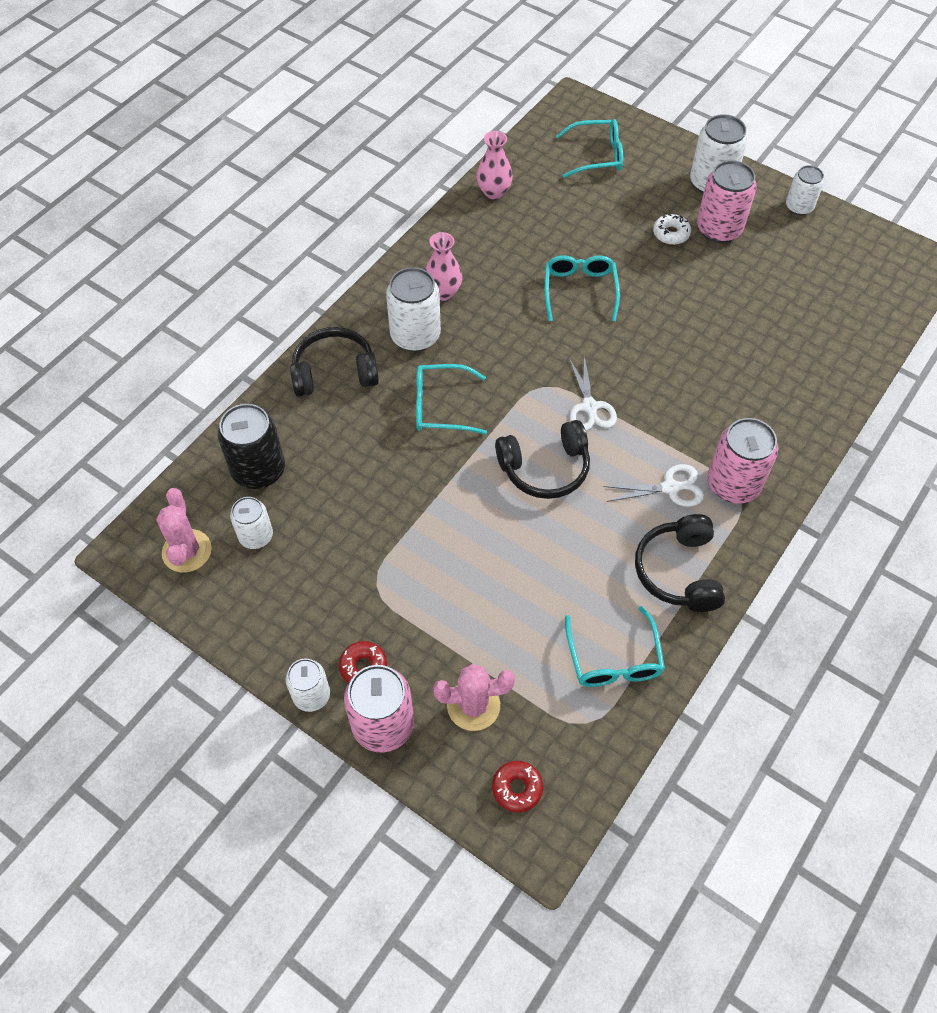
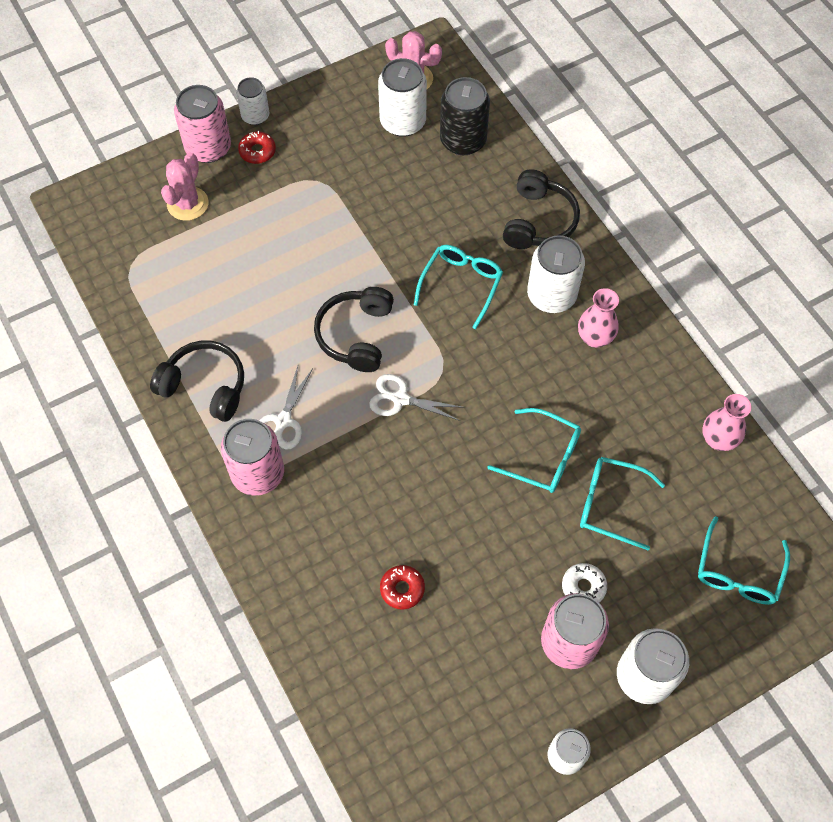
camera: 115 degrees right, 5 degrees up
(256, 536) = (403, 122): white can -> white can, size x1.61
(517, 788) = (115, 205): red donut -> red donut (402, 589)
(613, 658) = (165, 305): turquoise glasses -> turquoise glasses (611, 504)

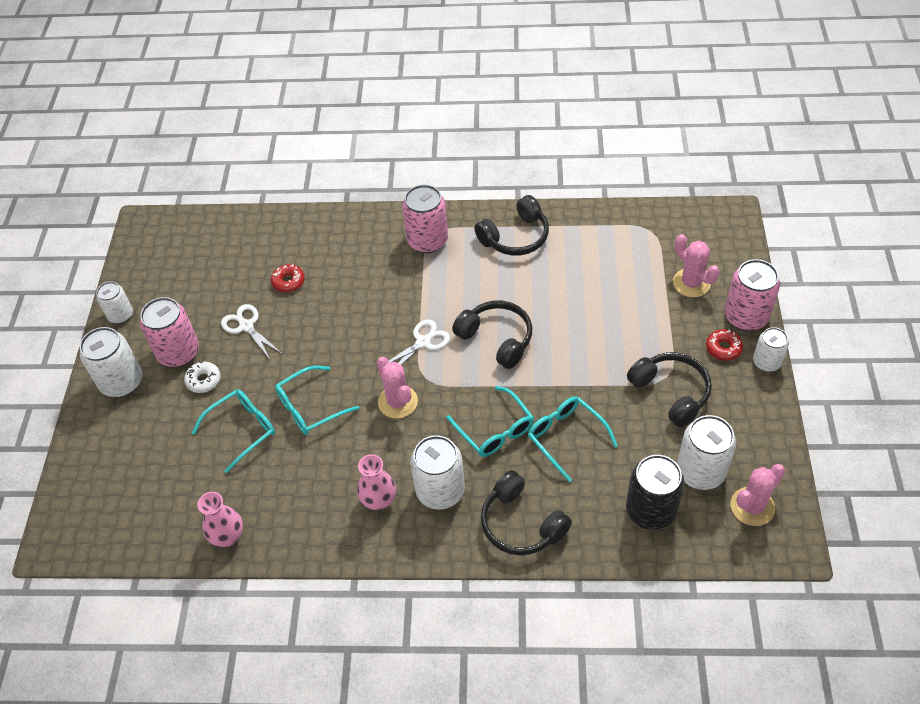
camera: 125 degrees right, 10 degrees down
(283, 421) = (456, 268): white scissors -> white scissors (246, 326)
(333, 171) = (671, 393): none -> black headphones
(485, 381) = (398, 402): none -> pink cactus
(738, 571) = (129, 482): turquoise glasses -> turquoise glasses (566, 437)

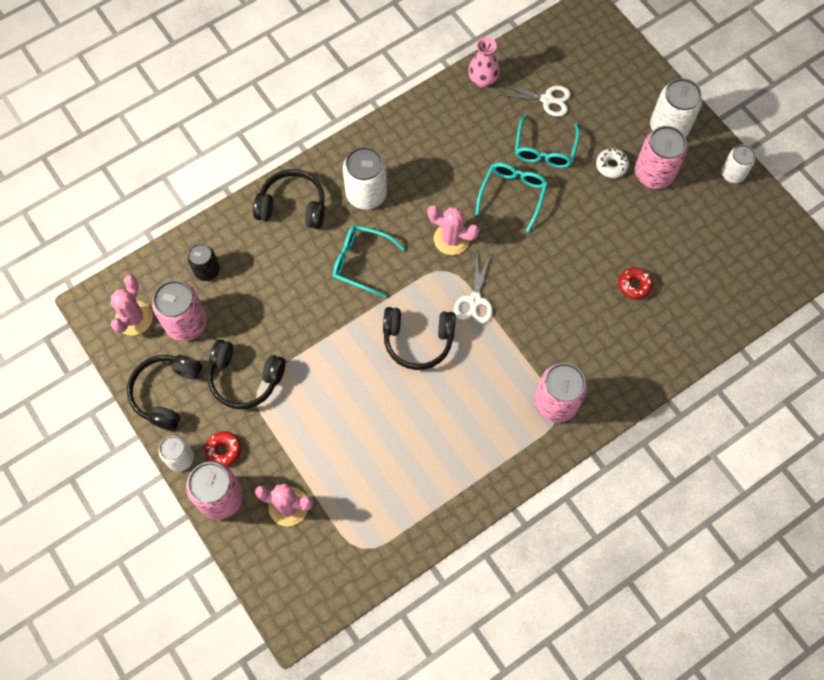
camera: 140 degrees right, 15 degrees up
(246, 326) = (626, 226): white scissors -> white scissors (547, 100)
(379, 500) = (403, 162): pink vase -> none
(515, 237) = (481, 458): black headphones -> black headphones (167, 393)
(566, 437) = (303, 289): turquoise glasses -> none
(650, 510) = (207, 270): black can -> black can, size x0.62
(700, 471) = (186, 323): white can -> pink can

